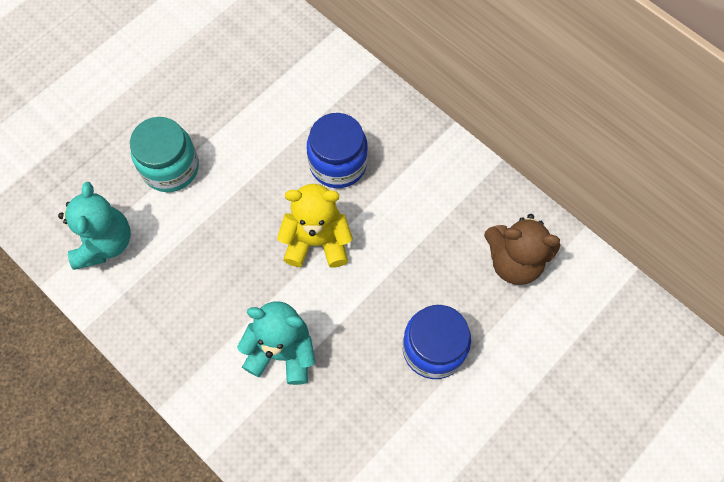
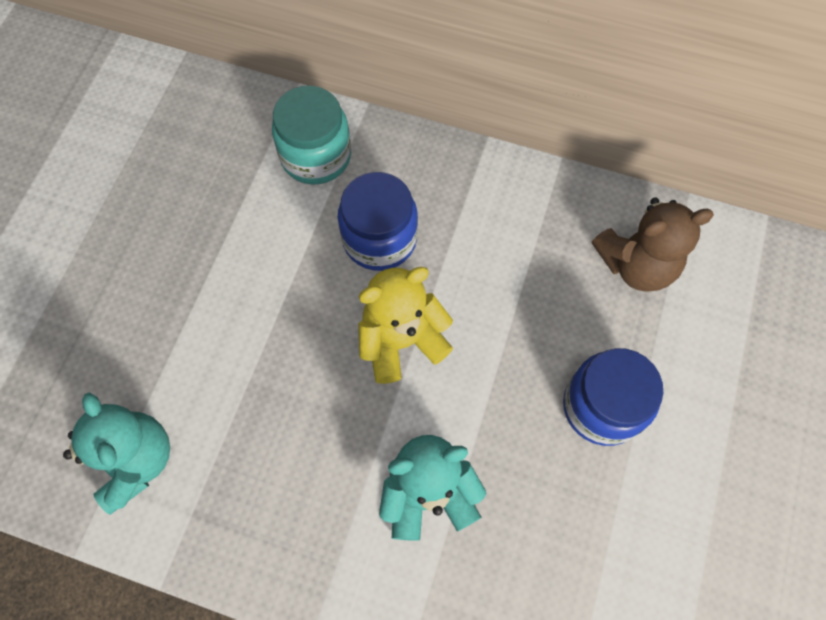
camera: 25 degrees left, 0 degrees up
(170, 167) = (176, 329): turquoise jar -> turquoise jar (316, 156)

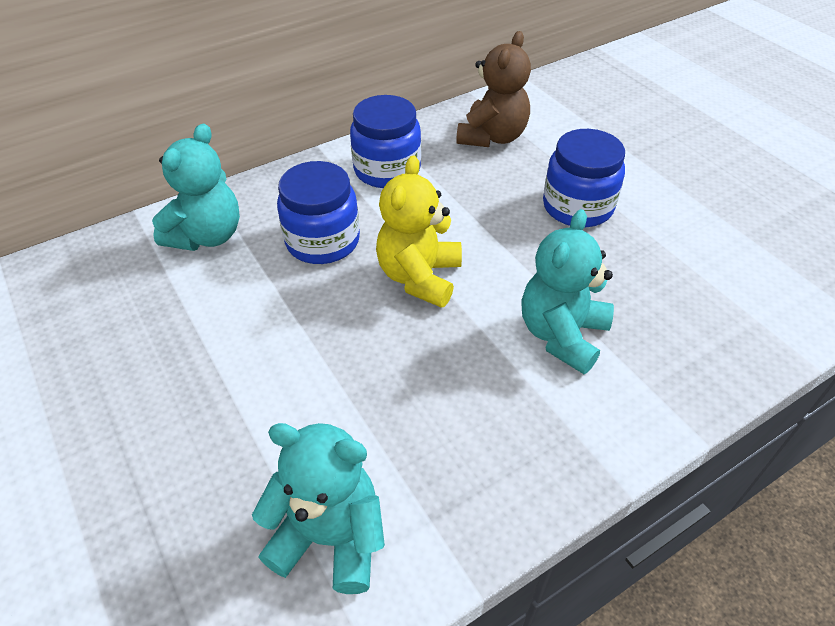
camera: 50 degrees left, 20 degrees down
(316, 156) = (207, 236): turquoise jar -> turquoise teddy bear
(506, 215) = (387, 170): none -> blue jar

